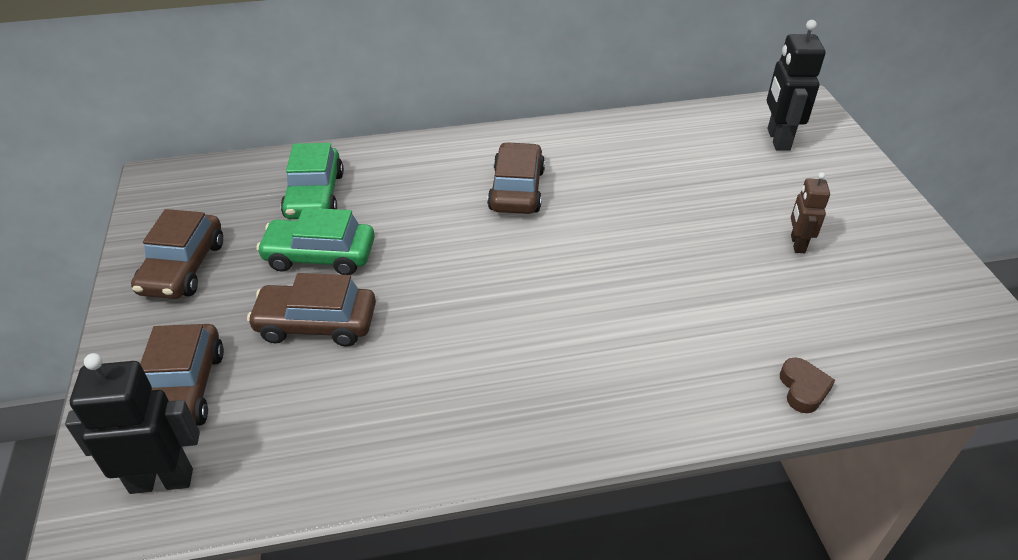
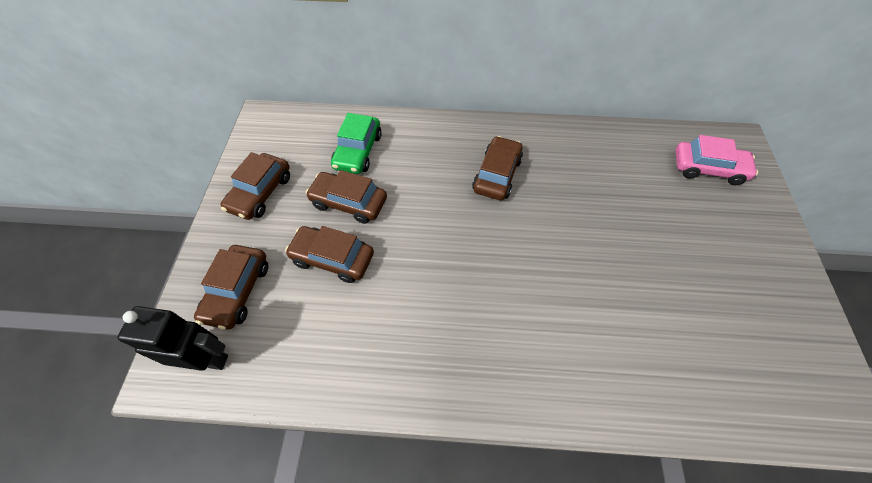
camera: 15 degrees right, 15 degrees up
(320, 256) = (349, 202): green car -> brown car
(778, 139) = (708, 168): black robot -> pink car
(797, 244) = (696, 269): brown robot -> none
(803, 389) = (664, 403): brown heart -> none

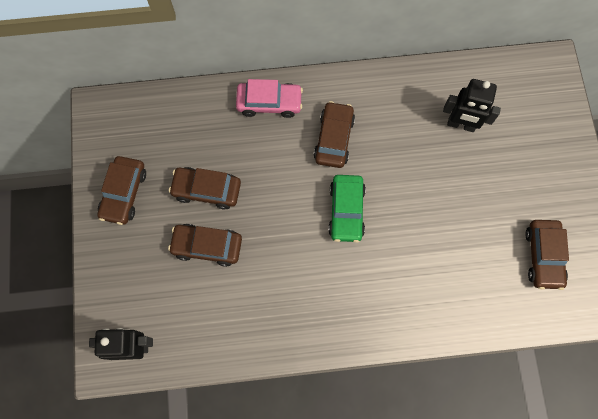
camera: 10 degrees left, 15 degrees up
(237, 291) = (136, 289): brown car -> brown car (543, 256)
(358, 151) = (201, 133): green car -> green car (346, 211)
(639, 181) = (461, 124): none -> black robot
(708, 168) = (521, 101): pink car -> pink car (269, 103)

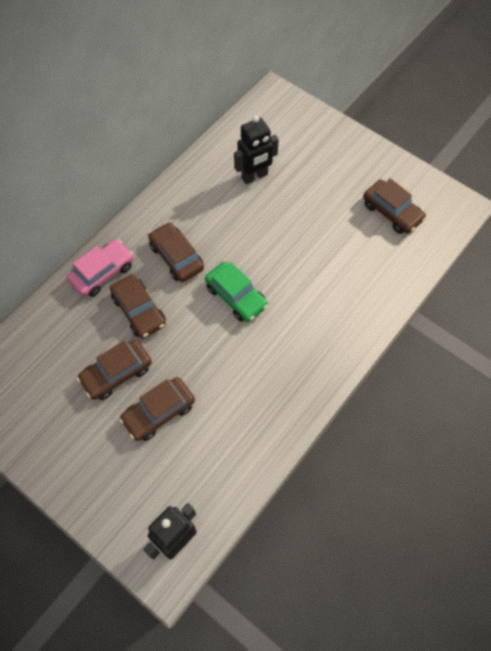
camera: 45 degrees left, 10 degrees down
(124, 193) = (50, 435): brown car -> brown car (139, 311)

